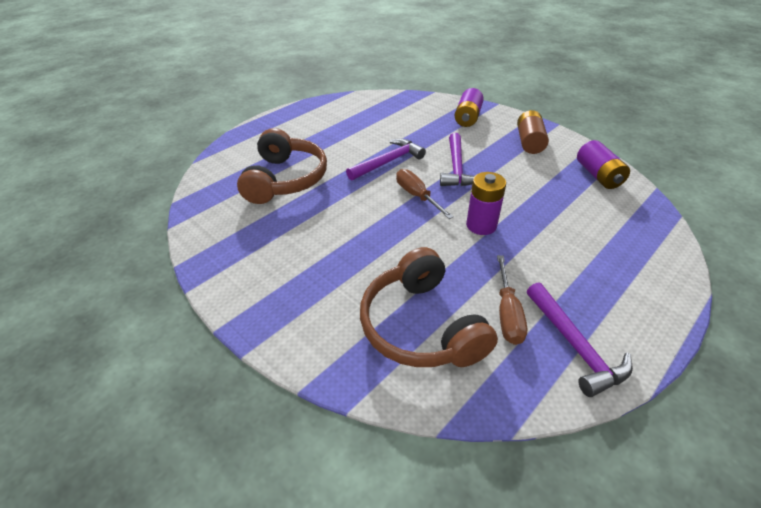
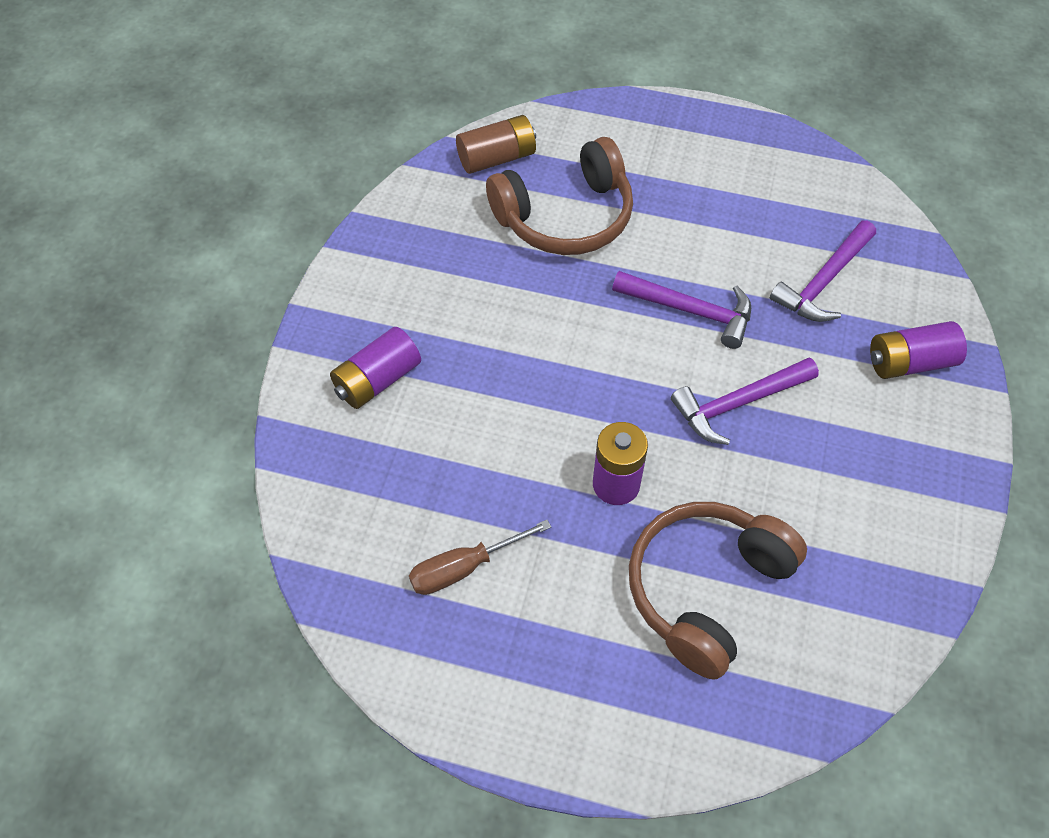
camera: 60 degrees right, 15 degrees up
(417, 196) = (631, 382): brown screwdriver -> none
(421, 326) = (395, 485): brown headphones -> brown headphones (706, 589)
(529, 142) = (897, 481): brown battery -> brown battery (497, 158)
(574, 345) = (451, 655): purple hammer -> purple hammer (824, 281)
(598, 175) = (862, 612): purple battery -> purple battery (377, 380)

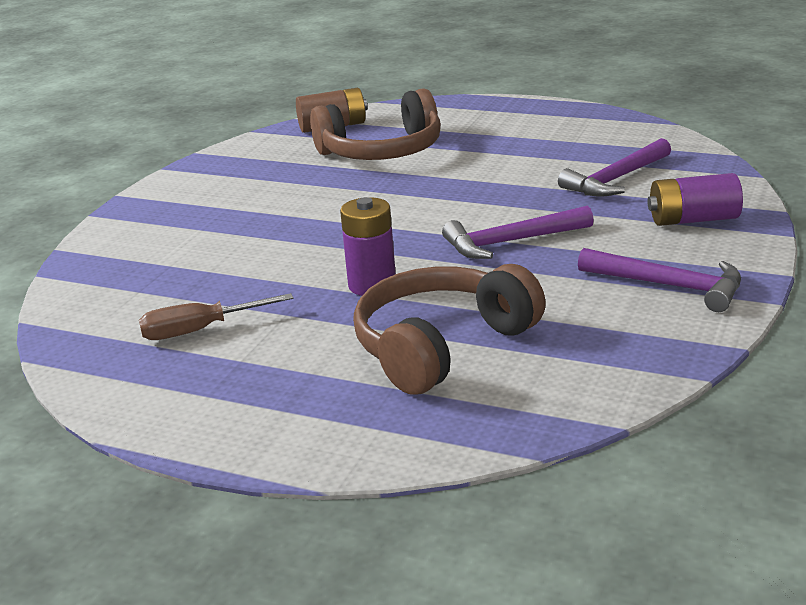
camera: 10 degrees right, 30 degrees down
(377, 380) = (171, 231): purple battery -> none
(690, 310) = (480, 195): purple hammer -> purple hammer (669, 286)

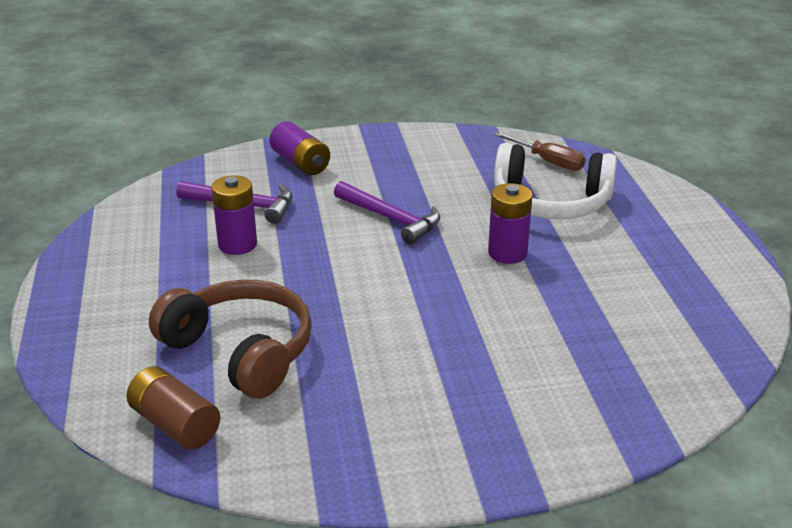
camera: 125 degrees left, 5 degrees up
(200, 330) = (643, 301): brown screwdriver -> brown screwdriver (548, 161)
(441, 346) = (550, 202): brown headphones -> white headphones
(541, 168) = (237, 244): none -> purple battery
(669, 286) = (405, 153): purple hammer -> none

